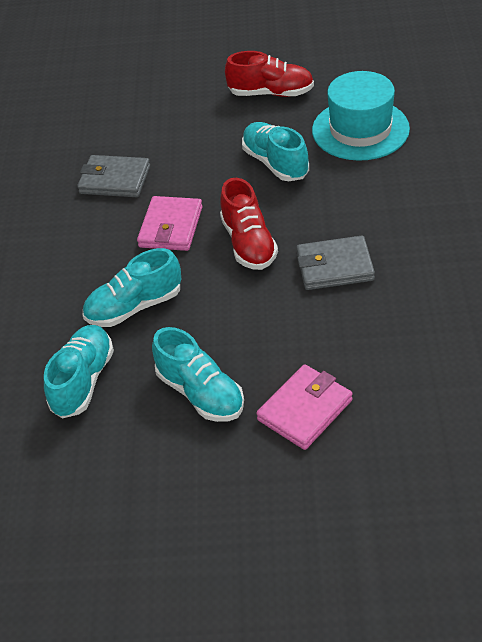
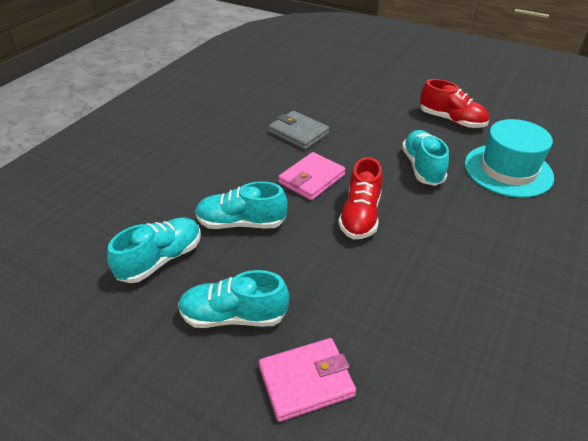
camera: 25 degrees right, 5 degrees down
(200, 393) = (234, 316): turquoise shoe -> turquoise shoe turned 105 degrees clockwise
(334, 267) = (418, 266): grey wallet -> none

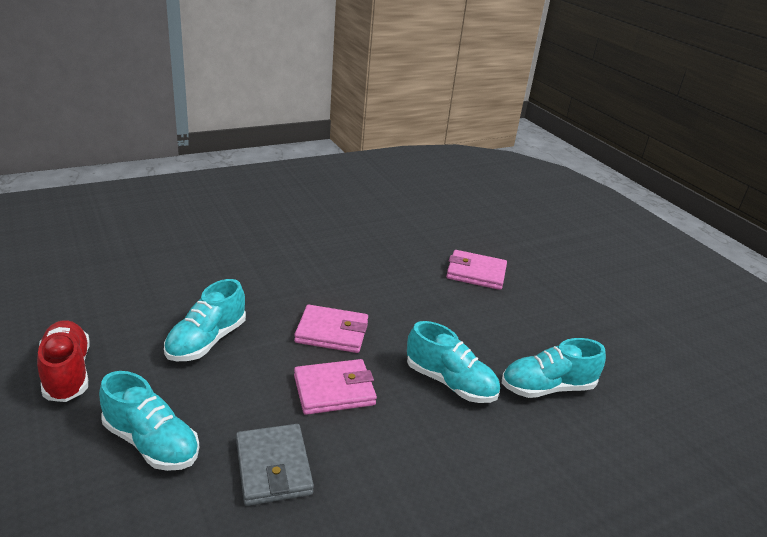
camera: 150 degrees left, 10 degrees down
(234, 316) = (502, 320): turquoise shoe -> turquoise shoe (151, 443)
(360, 215) = (332, 332): red shoe -> pink wallet
(508, 170) = (139, 297): turquoise hat -> none

